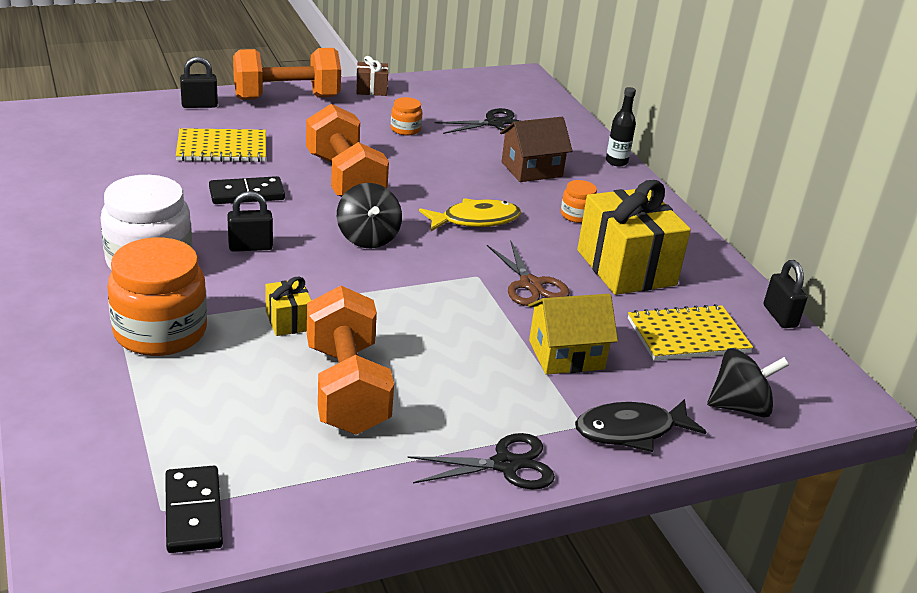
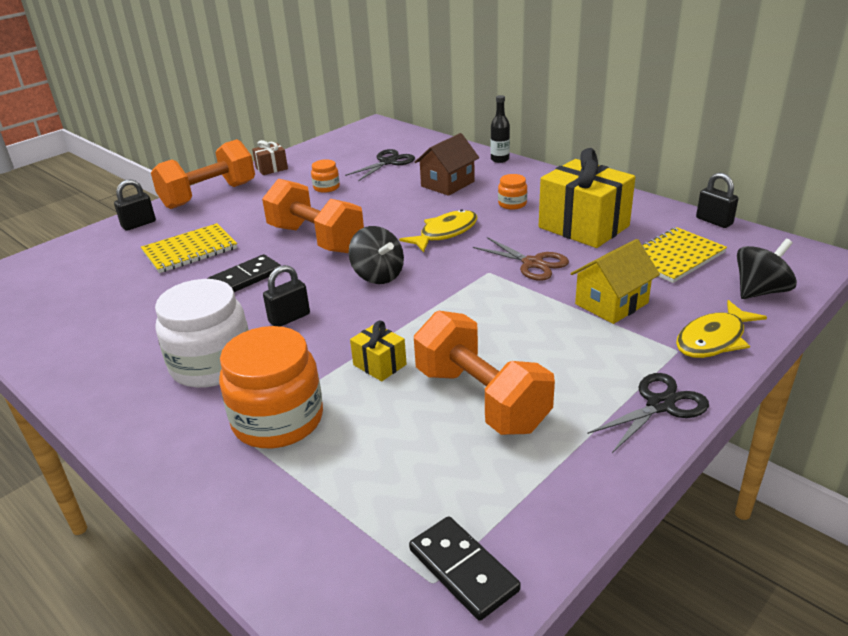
camera: 20 degrees left, 0 degrees up
(631, 431) = (714, 339): black fish -> yellow fish

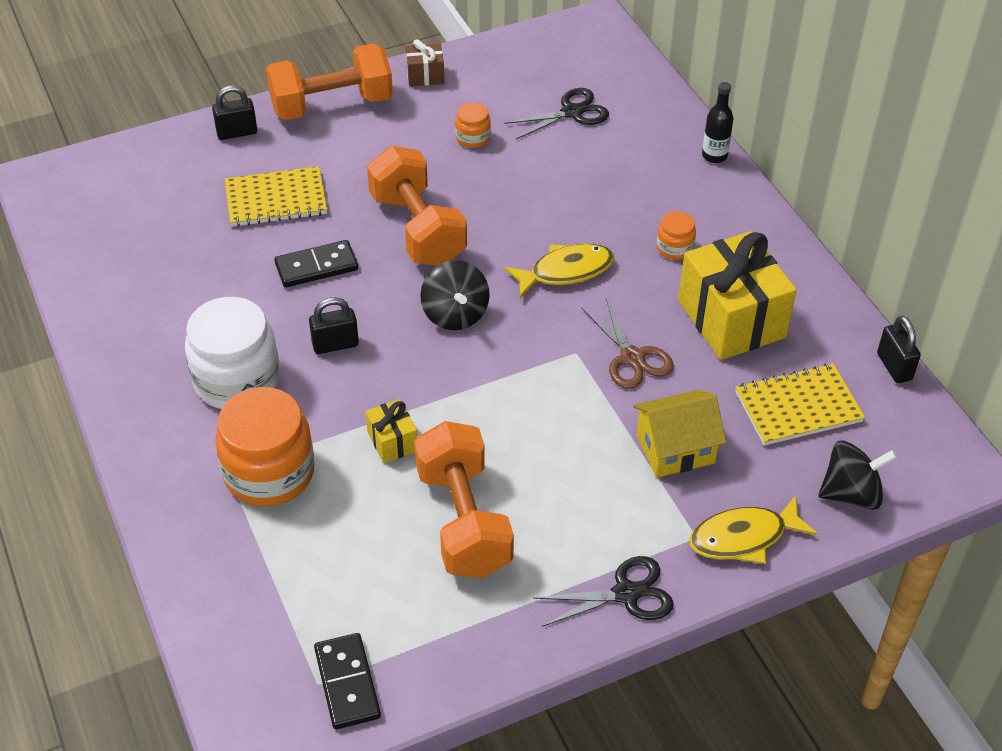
camera: 20 degrees right, 15 degrees up
(447, 184) = (620, 182): brown house -> none

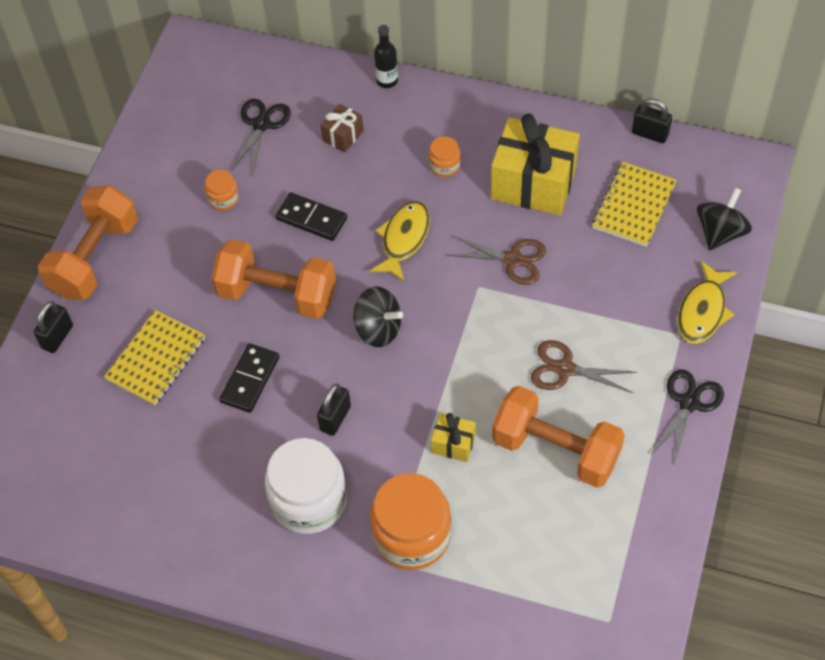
camera: 45 degrees left, 10 degrees up
(347, 683) = (623, 604): black domino -> black domino (311, 219)
(425, 76) = (128, 180): brown gift -> brown gift (343, 136)
(558, 471) = (565, 369): none -> brown scissors
(675, 449) = (606, 294): yellow house -> none

